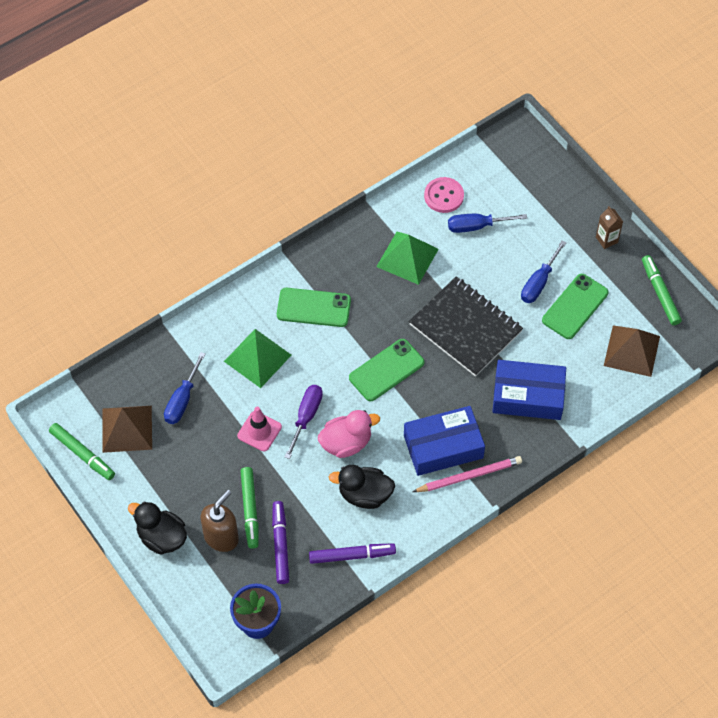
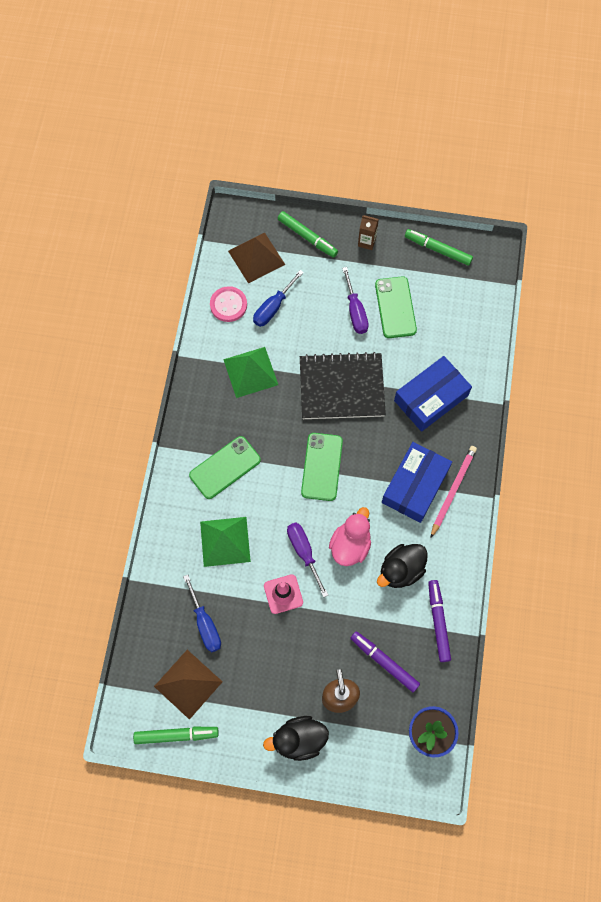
camera: 45 degrees left, 10 degrees up
(250, 510) = (337, 657): green marker -> green marker (307, 237)
(352, 555) = (438, 622): purple marker -> purple marker turned 45 degrees counterclockwise
(539, 282) = (355, 311): blue screwdriver -> purple screwdriver
(632, 351) = (461, 306): brown pyramid -> brown pyramid (256, 257)

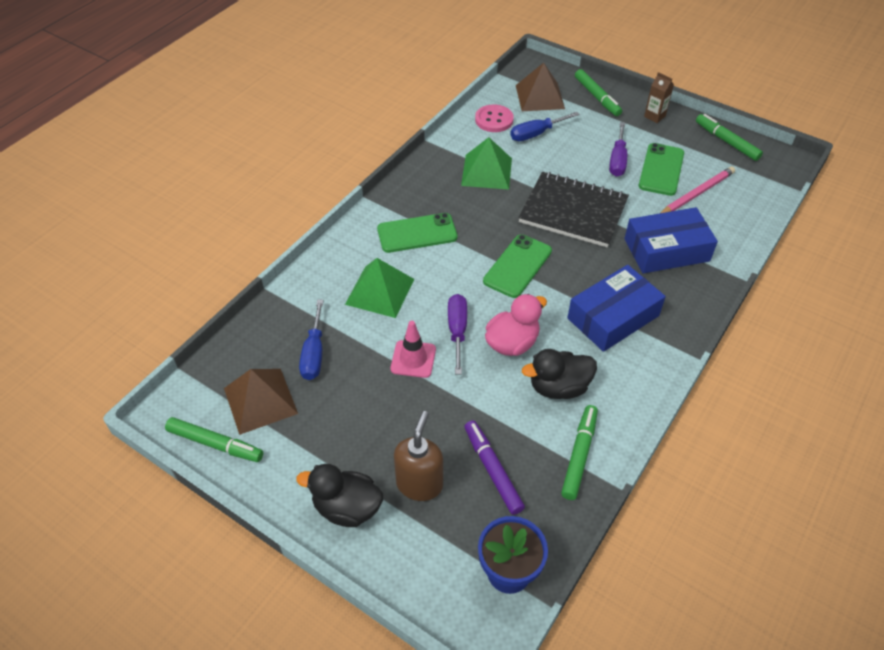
camera: 25 degrees right, 20 degrees down
(438, 622) = (579, 455): purple marker -> green marker
(453, 490) = (655, 336): pink pencil -> pink pencil (697, 193)

